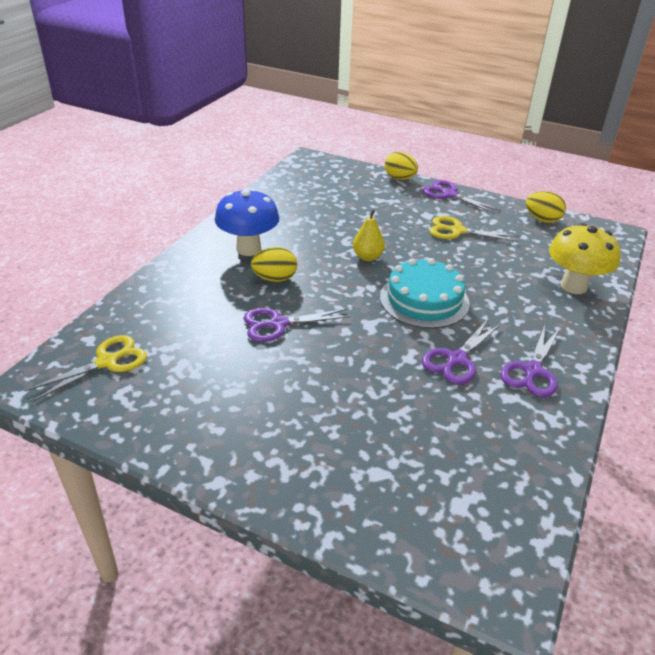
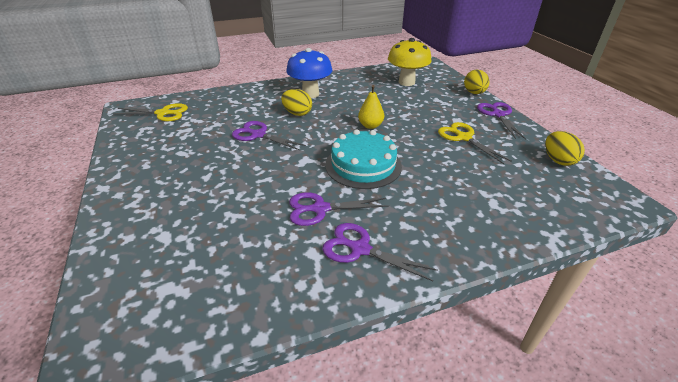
camera: 45 degrees right, 0 degrees up
(532, 371) = (360, 249): purple scissors -> purple scissors turned 45 degrees clockwise
(573, 286) = (504, 217): yellow mushroom -> yellow mushroom (406, 82)

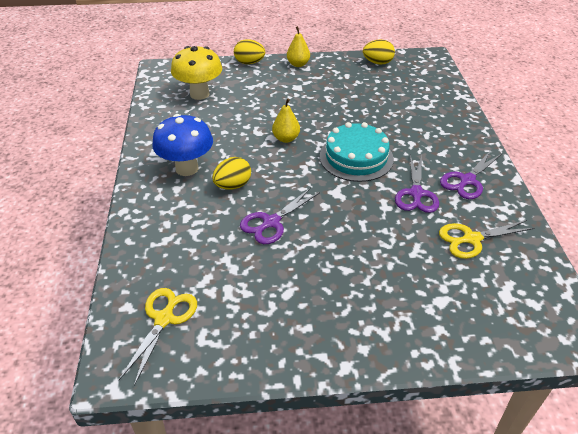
camera: 75 degrees left, 5 degrees up
(463, 138) = (330, 93): yellow scissors -> yellow scissors (472, 239)
(498, 115) = (298, 64): purple scissors -> yellow pear

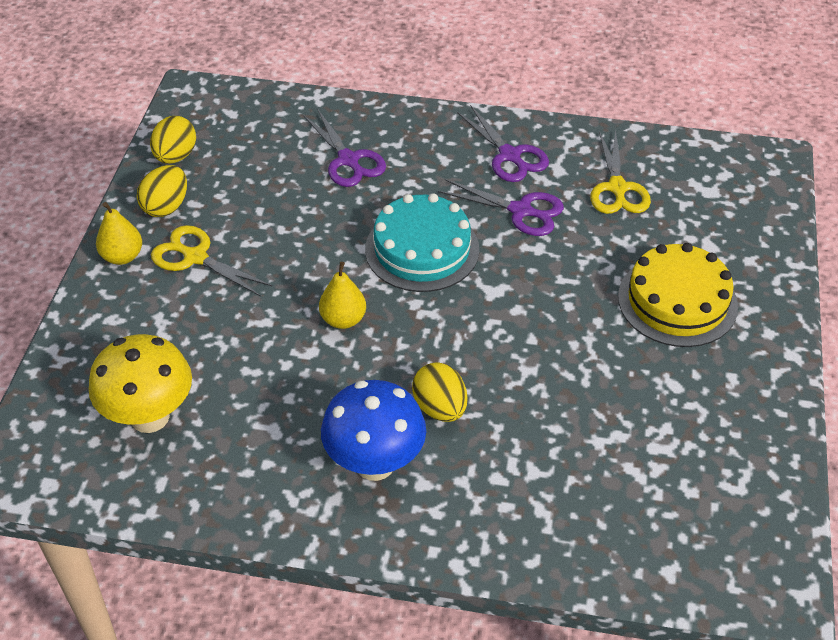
camera: 75 degrees left, 5 degrees up
(164, 319) = (698, 527): yellow scissors -> yellow scissors (195, 257)
(249, 63) = (76, 324): yellow egg -> yellow egg (166, 207)
(271, 222) = (537, 376): purple scissors -> purple scissors (348, 160)
(371, 286) = (677, 301): none -> yellow cake

